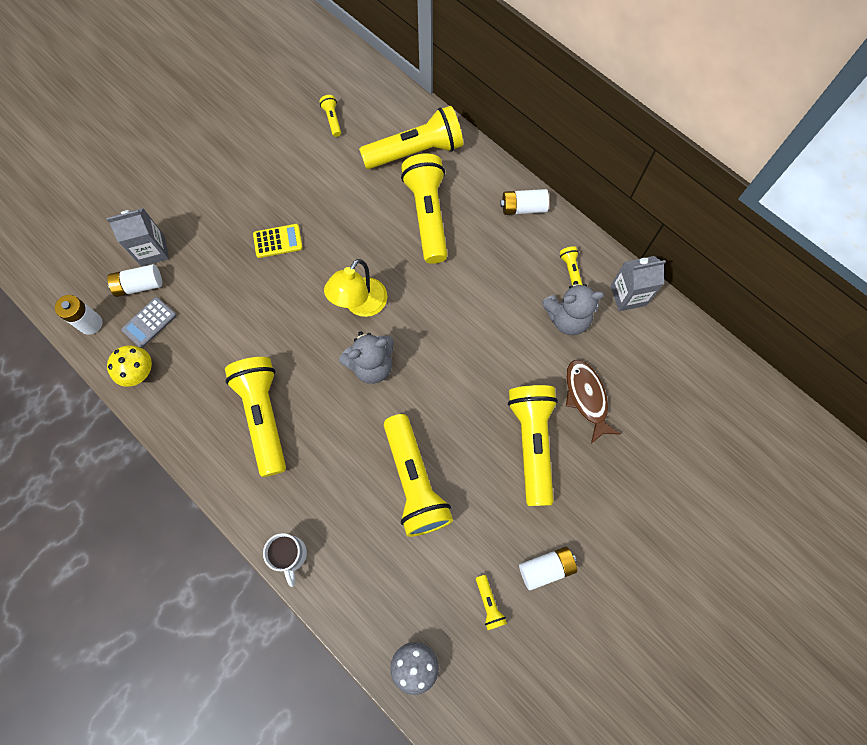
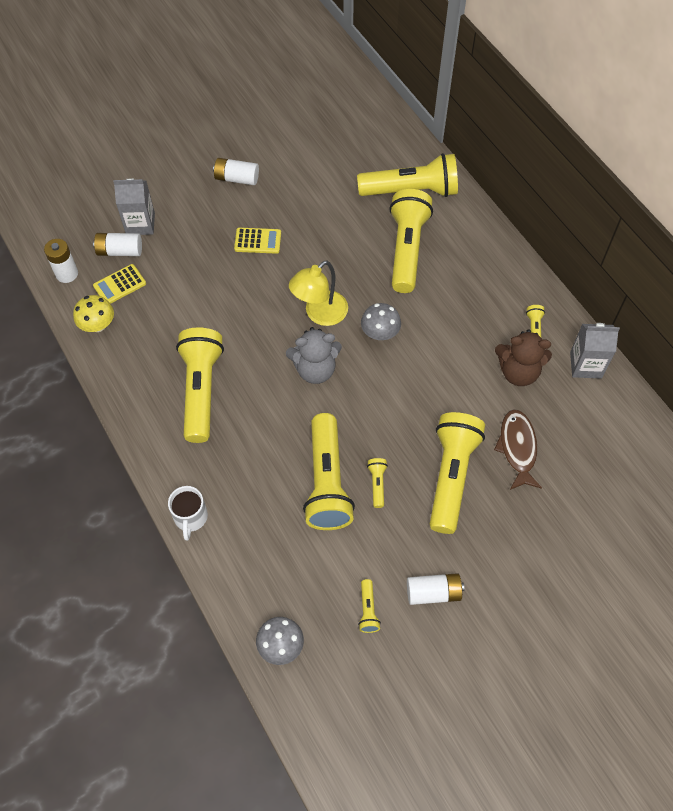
camera: 15 degrees right, 10 degrees down
(149, 322) = (120, 285): grey calculator -> yellow calculator
(332, 119) = (339, 146): yellow flashlight -> yellow flashlight (377, 484)
(425, 310) = (380, 333): none -> grey mushroom
(523, 208) = (502, 263): white battery -> white battery (237, 178)
(567, 318) = (518, 372): grey teddy bear -> brown teddy bear

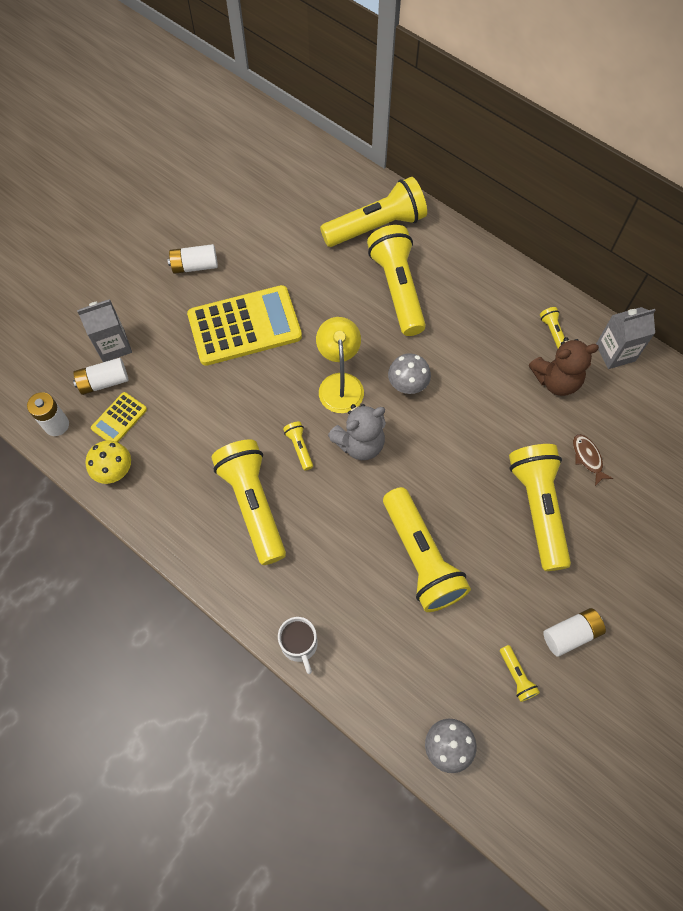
camera: 20 degrees left, 5 degrees up
(258, 241) = (244, 326): yellow calculator -> yellow calculator, size x2.14
(320, 314) = (340, 384): yellow lamp -> yellow lamp turned 150 degrees clockwise
(377, 484) = (470, 542): yellow flashlight -> yellow flashlight (299, 447)
(517, 448) = (587, 458): brown fish -> brown fish, size x0.62

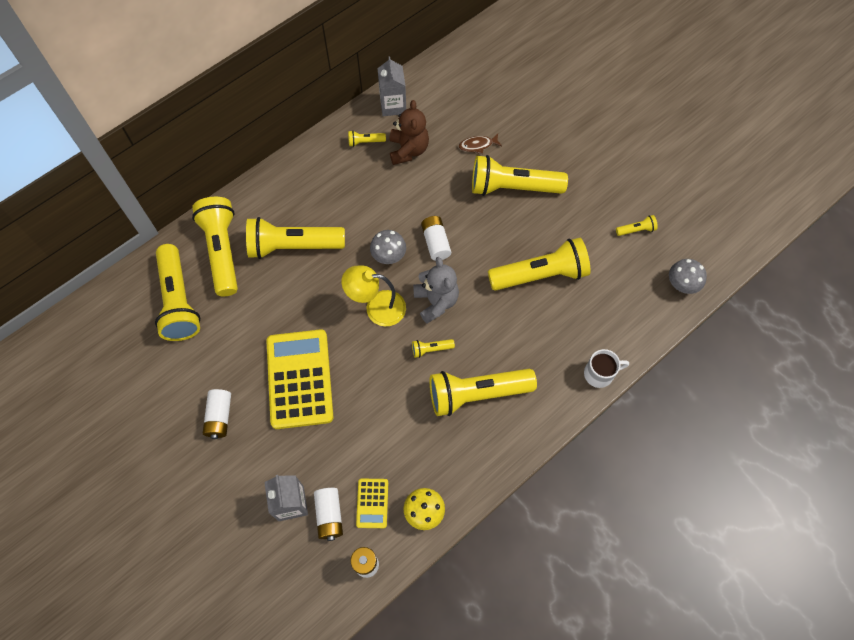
camera: 80 degrees left, 0 degrees up
(119, 419) = (372, 503): yellow calculator -> yellow calculator turned 45 degrees clockwise
(312, 203) = (179, 301): none -> yellow flashlight
(571, 634) = (610, 189): white battery -> white battery (435, 242)

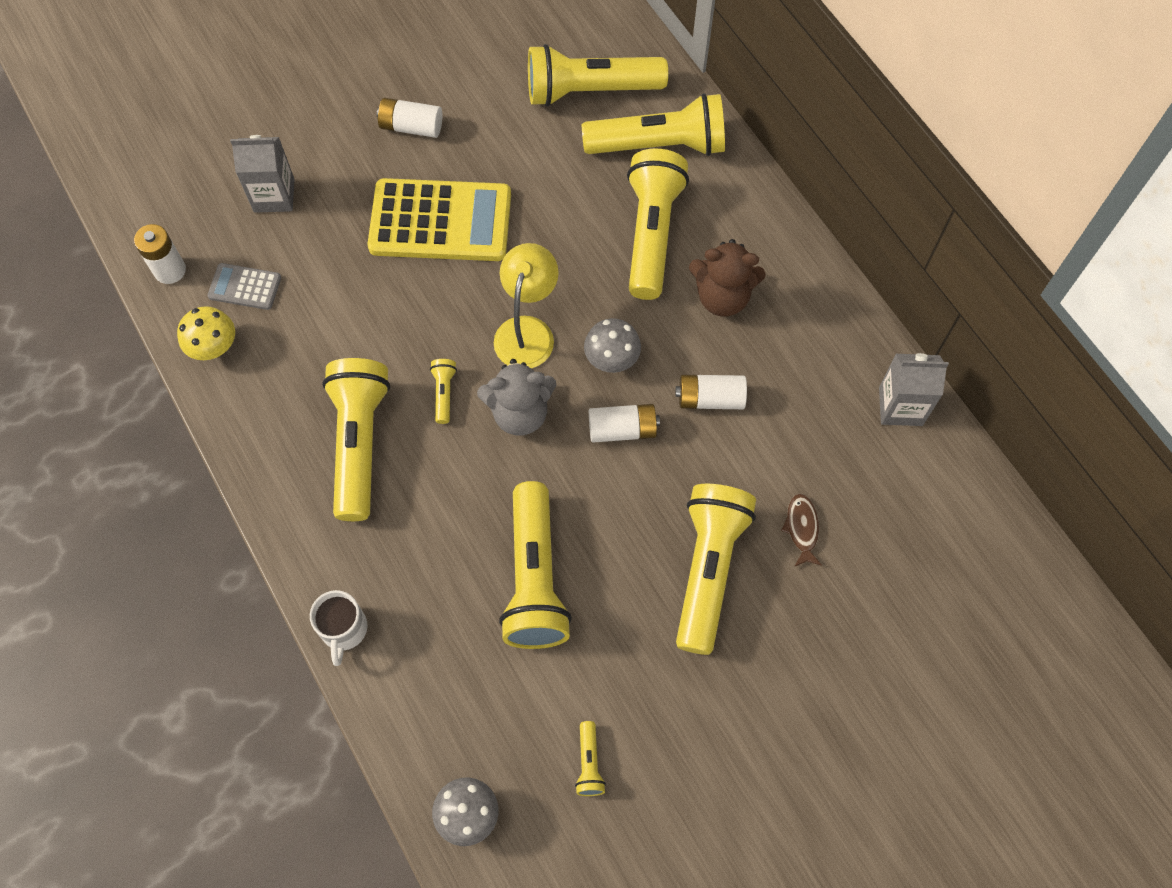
camera: 100 degrees right, 0 degrees up
(329, 515) = (245, 236): white battery -> white battery (710, 398)
(365, 142) = (829, 354): yellow flashlight -> none
(372, 503) = (245, 287): yellow calculator -> grey calculator
(408, 150) = (805, 416): brown teddy bear -> brown teddy bear (722, 297)

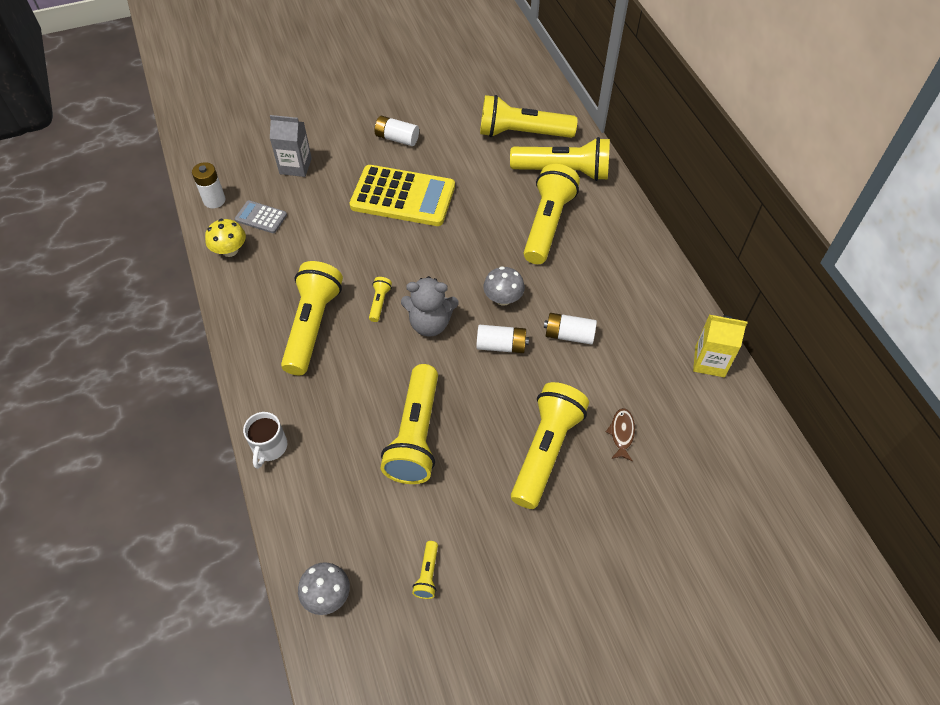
camera: 10 degrees right, 10 degrees down
(527, 331) = (447, 272): yellow lamp -> none
(722, 297) = (590, 271): brown teddy bear -> none
(900, 406) = (709, 361): grey carton -> yellow carton

